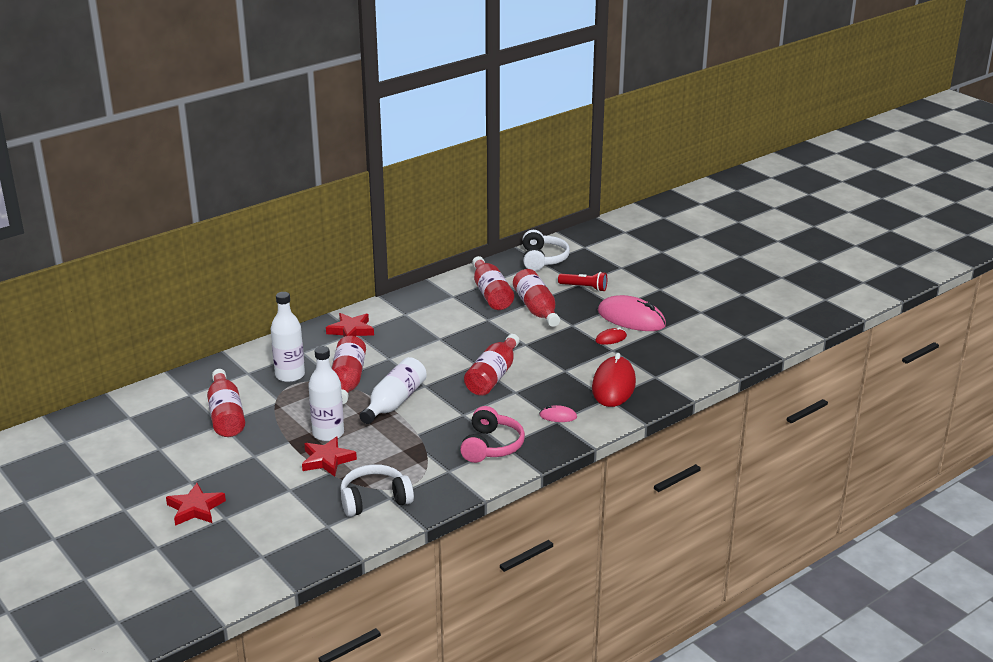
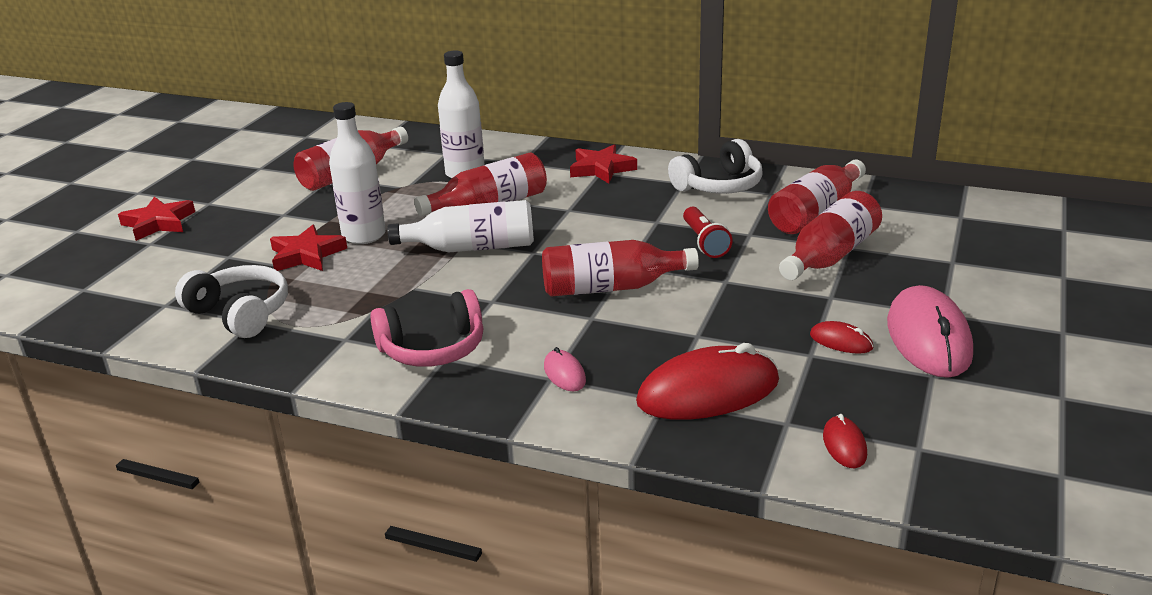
camera: 60 degrees right, 0 degrees up
(542, 259) = (969, 214): white headphones -> white headphones (719, 185)
(584, 287) = (949, 269): red flashlight -> red flashlight (704, 242)
(683, 370) = (844, 445): none -> red mouse

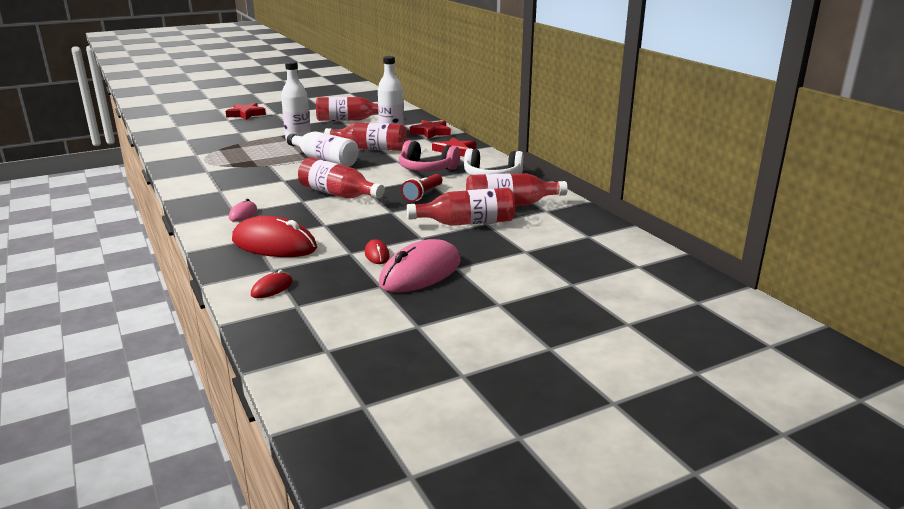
camera: 40 degrees right, 5 degrees down
(240, 313) = (198, 150): white headphones -> none
(306, 255) = (264, 141): red star -> red star (431, 132)
(433, 348) = (224, 186): pink headphones -> pink headphones (427, 169)

